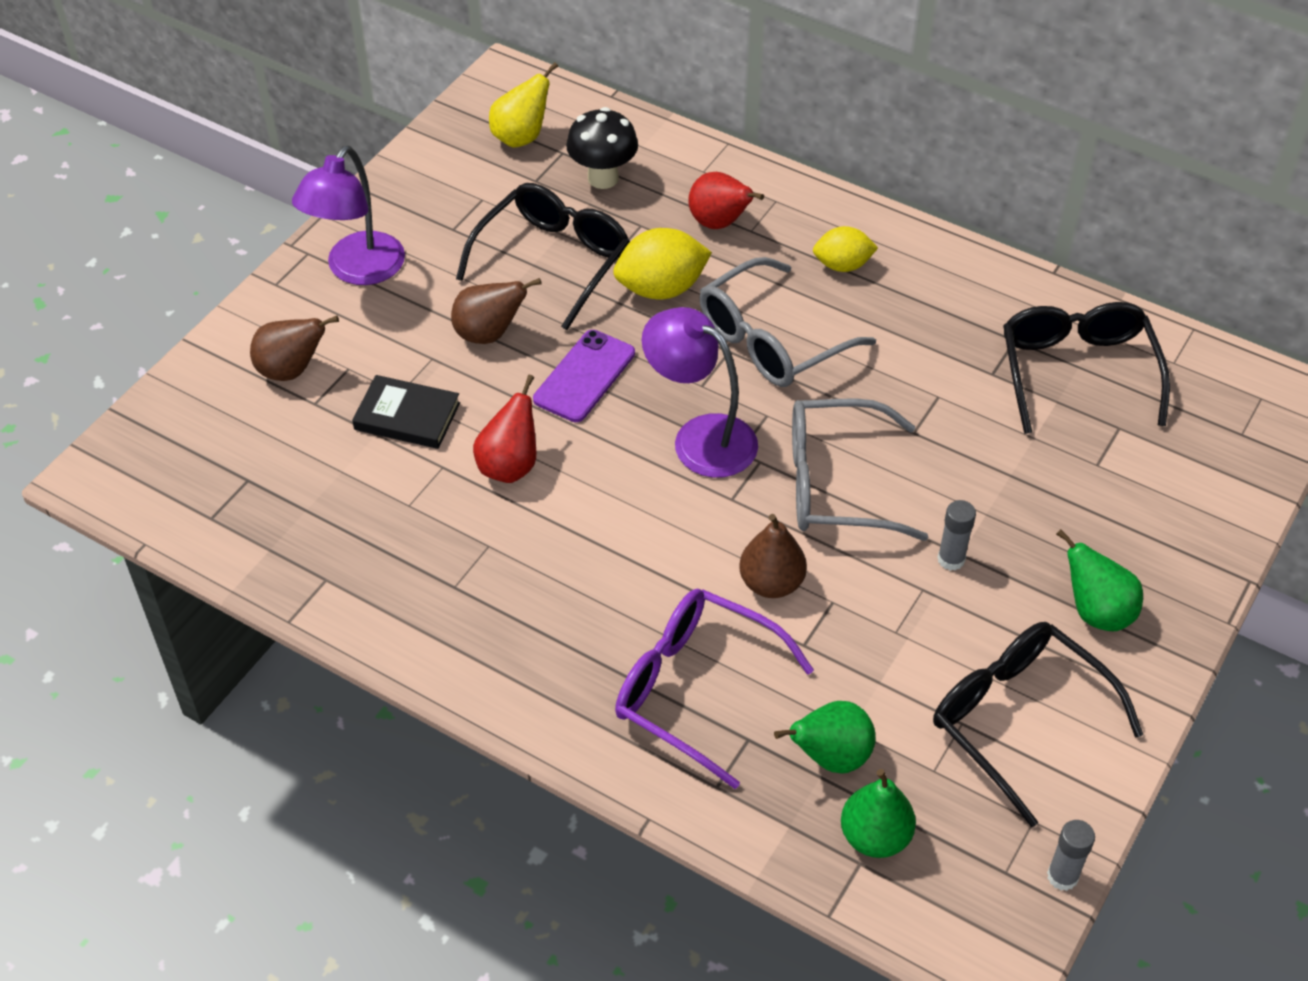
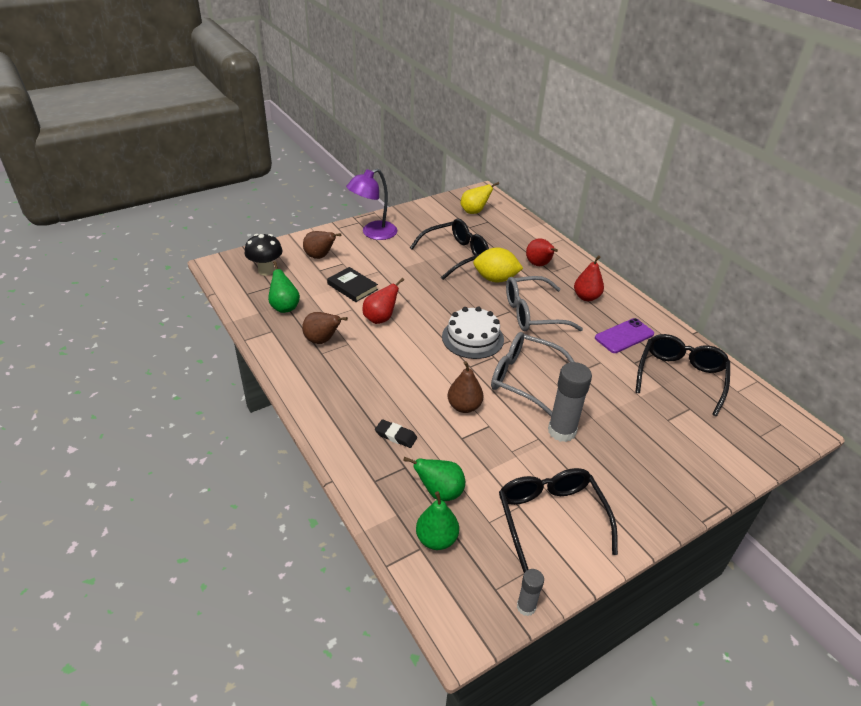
camera: 25 degrees right, 10 degrees down
(489, 334) = (409, 271): brown pear -> brown pear (322, 340)
(584, 376) = (438, 298): purple phone -> purple phone (624, 336)
(603, 178) = (498, 234): black mushroom -> black mushroom (266, 270)
(696, 690) = (396, 436): purple glasses -> black eraser
(700, 437) = (472, 338): purple lamp -> white cake
(842, 265) = (586, 297): yellow lemon -> red pear
(951, 559) = (561, 431): grey glue stick -> grey glue stick, size x1.85
(1096, 612) = (626, 485): green pear -> green pear (284, 307)

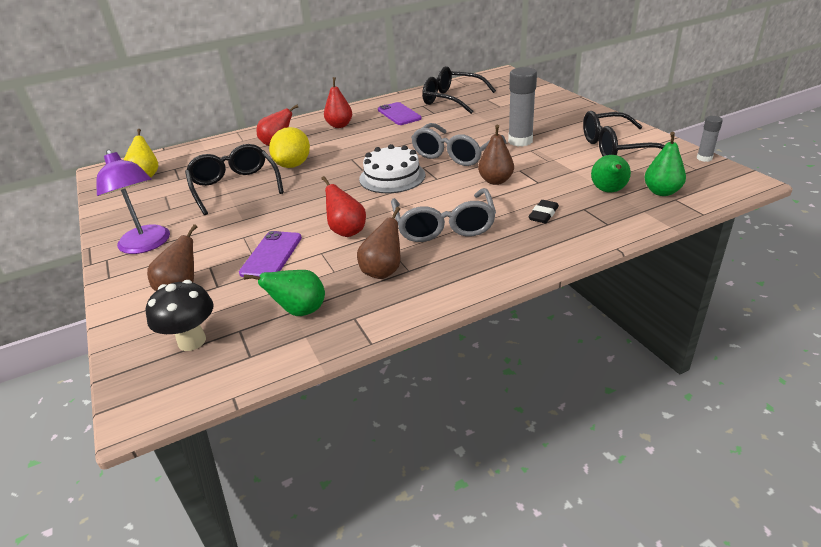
camera: 80 degrees left, 5 degrees down
(352, 287) = (271, 255): black book -> purple phone
(533, 313) = (358, 148): grey glasses -> grey glasses (443, 226)

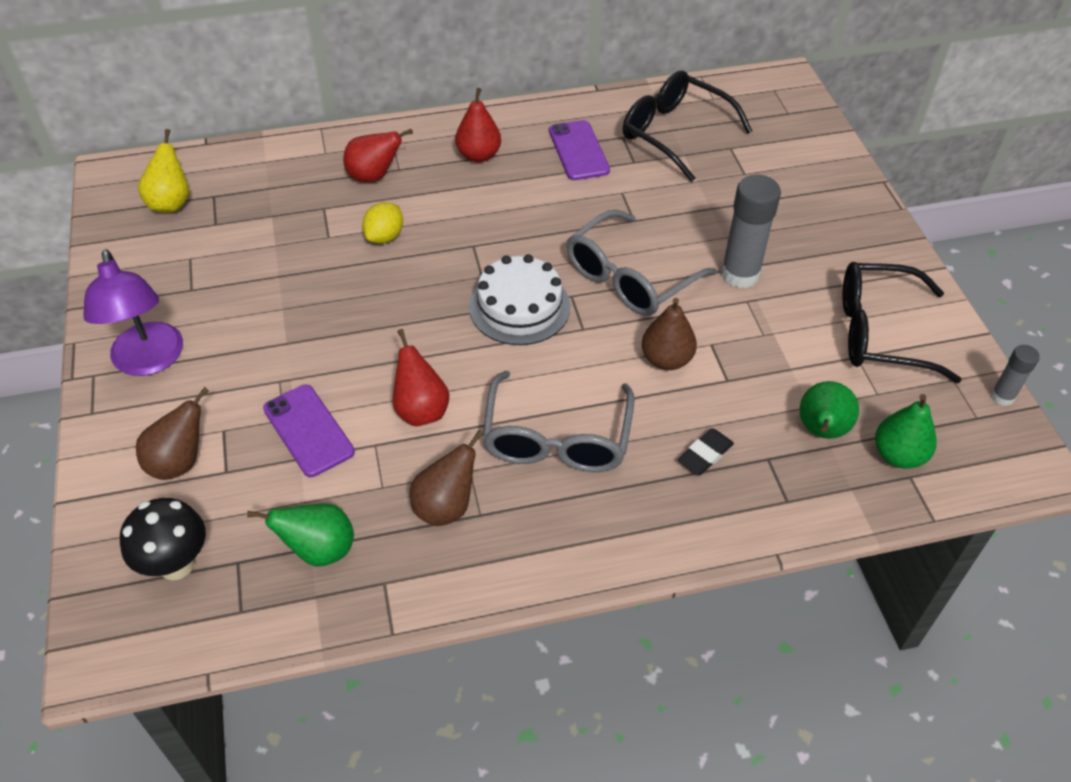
camera: 10 degrees right, 15 degrees up
(235, 187) = (290, 265): black glasses -> none
(271, 255) = (308, 430): purple phone -> purple phone turned 60 degrees counterclockwise
(293, 165) = (385, 236): yellow lemon -> yellow lemon, size x0.65

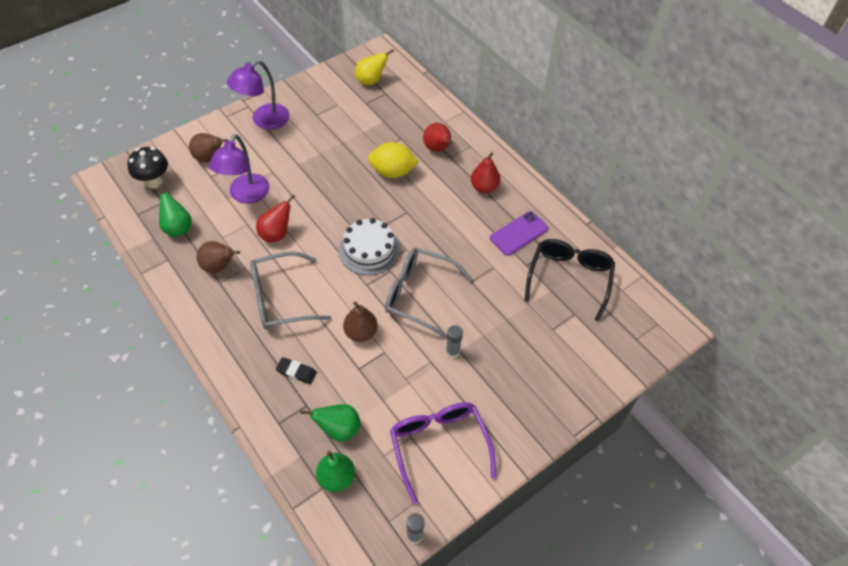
camera: 65 degrees right, 5 degrees up
(308, 430) = (246, 195): purple phone -> purple lamp
(385, 236) = (393, 172): yellow lemon -> yellow lemon, size x1.54
(740, 274) = (452, 352): grey glue stick -> grey glue stick, size x0.54
(880, 333) = (439, 446): black glasses -> purple glasses

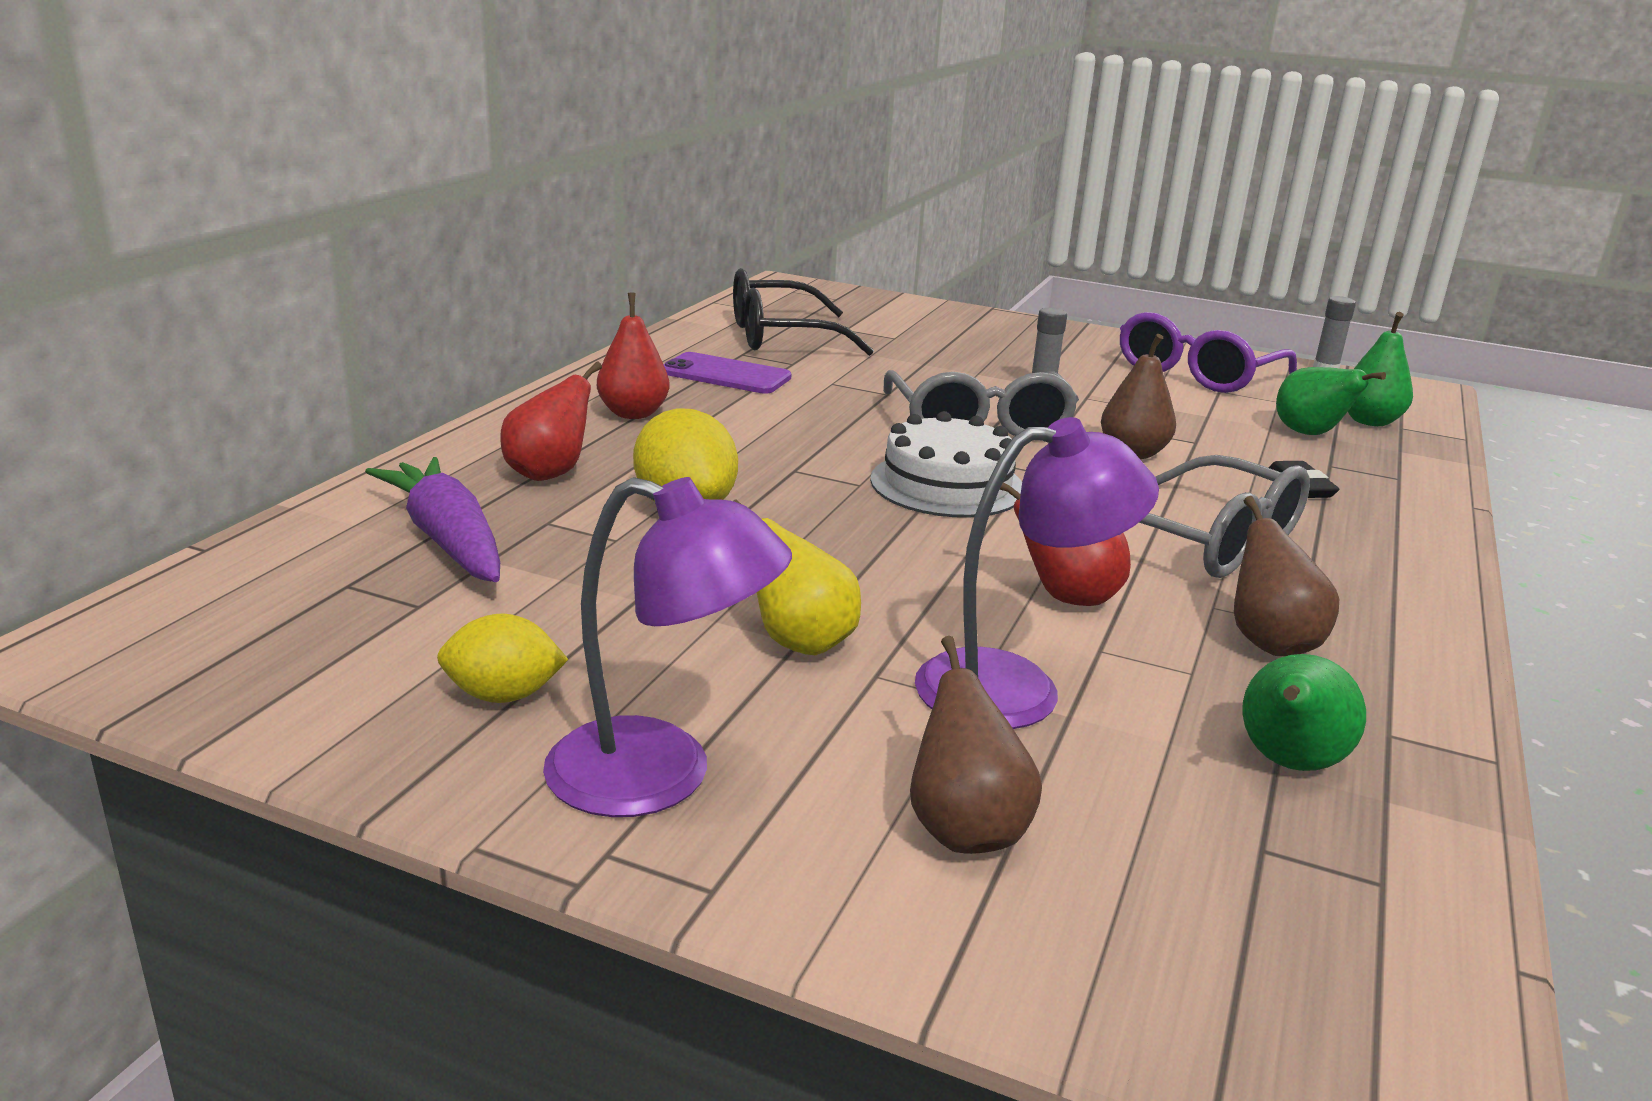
camera: 120 degrees left, 30 degrees down
(154, 182) = (1225, 917): black mushroom -> none
(313, 107) = (503, 695): none -> yellow lemon
(371, 81) = (287, 623): yellow pear -> yellow pear (799, 642)
(401, 116) = (447, 540): none -> purple carrot

